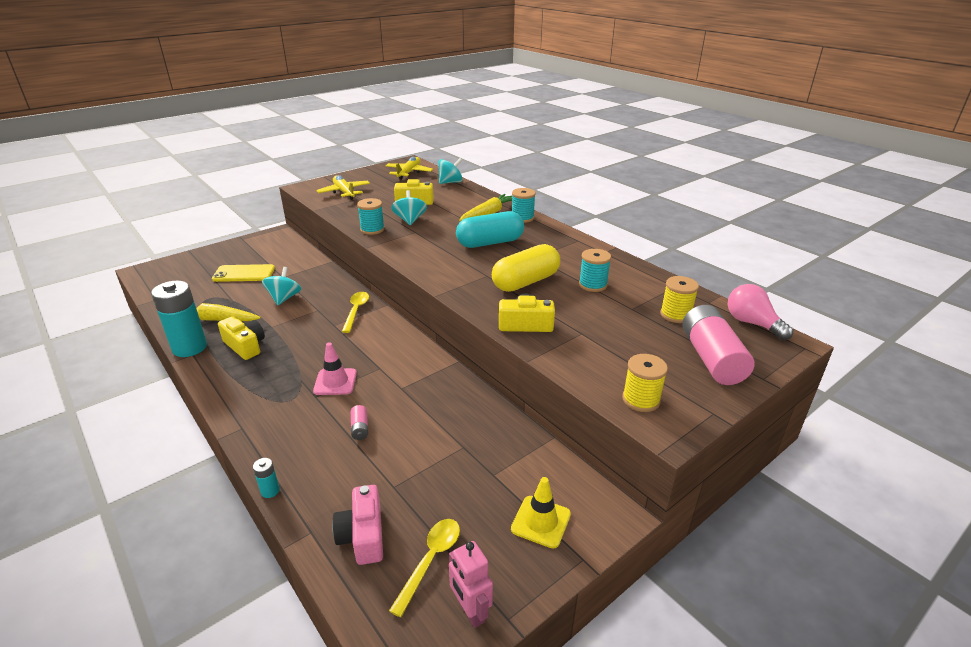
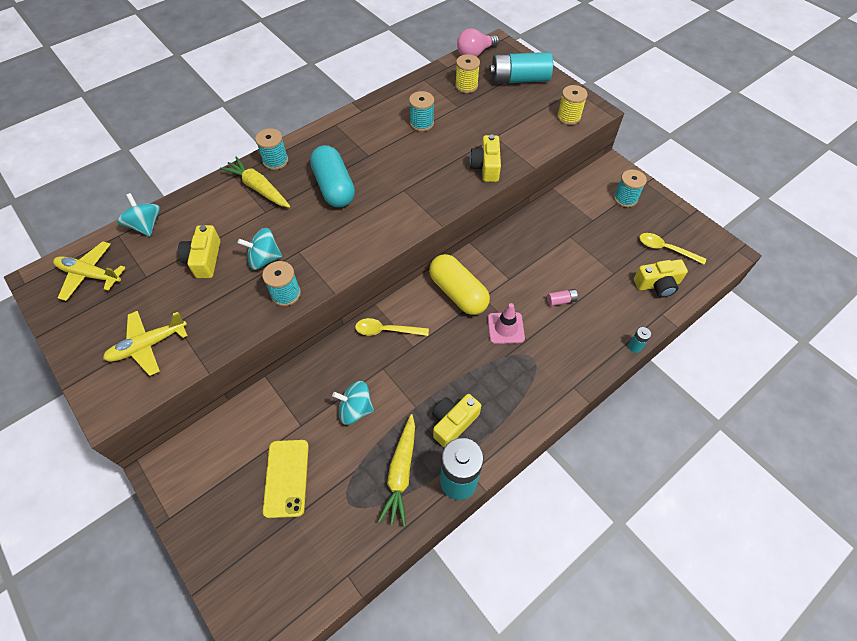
camera: 90 degrees left, 25 degrees up
(363, 535) = (657, 284): pink camera -> yellow camera
(470, 611) = (691, 230): pink robot -> none
(526, 282) = (416, 164): yellow capsule -> yellow capsule (458, 293)
(541, 521) = (625, 198): yellow traffic cone -> turquoise spool
(711, 358) = (519, 79): pink battery -> turquoise battery

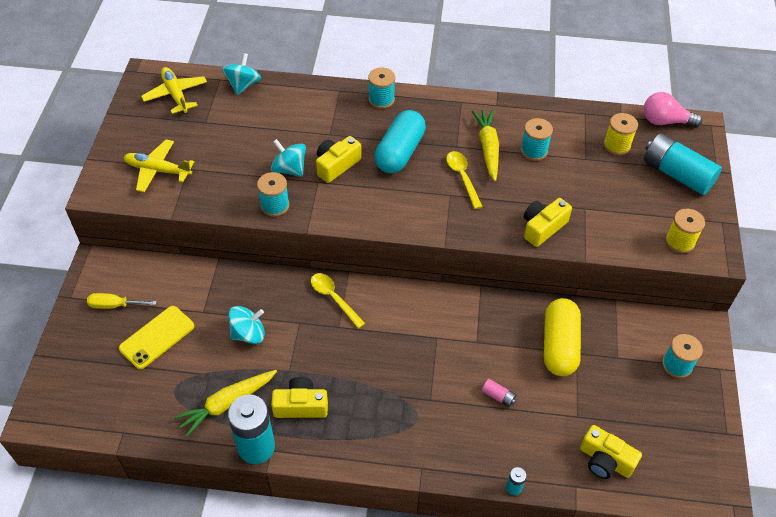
camera: 45 degrees right, 5 degrees down
(204, 259) = (252, 138): yellow camera -> yellow camera (336, 165)
(219, 487) = (115, 305): none -> yellow screwdriver
(259, 188) = (345, 112): yellow carrot -> yellow carrot (488, 148)
(355, 409) = (248, 334): turquoise spinning top -> turquoise spinning top turned 105 degrees clockwise
(458, 293) = (421, 317): yellow capsule -> yellow capsule (559, 345)
(505, 328) = (425, 376): pink traffic cone -> none
(665, 249) = (656, 439): yellow spoon -> yellow spoon (462, 177)

